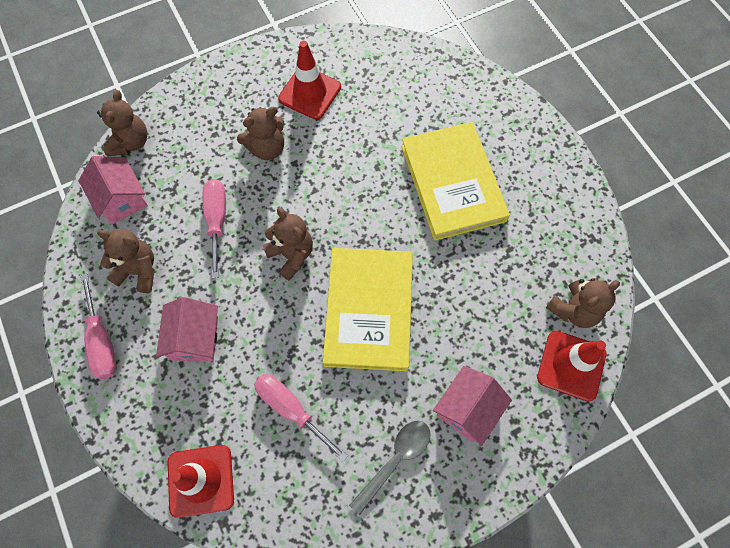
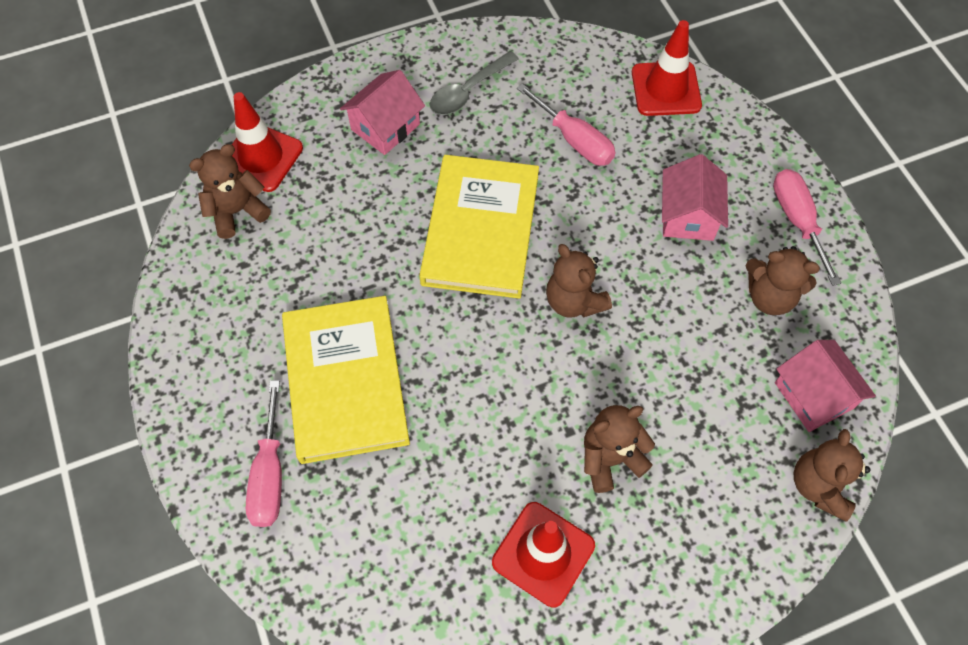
camera: 175 degrees left, 5 degrees down
(217, 221) = (675, 353): pink screwdriver -> pink screwdriver (269, 474)

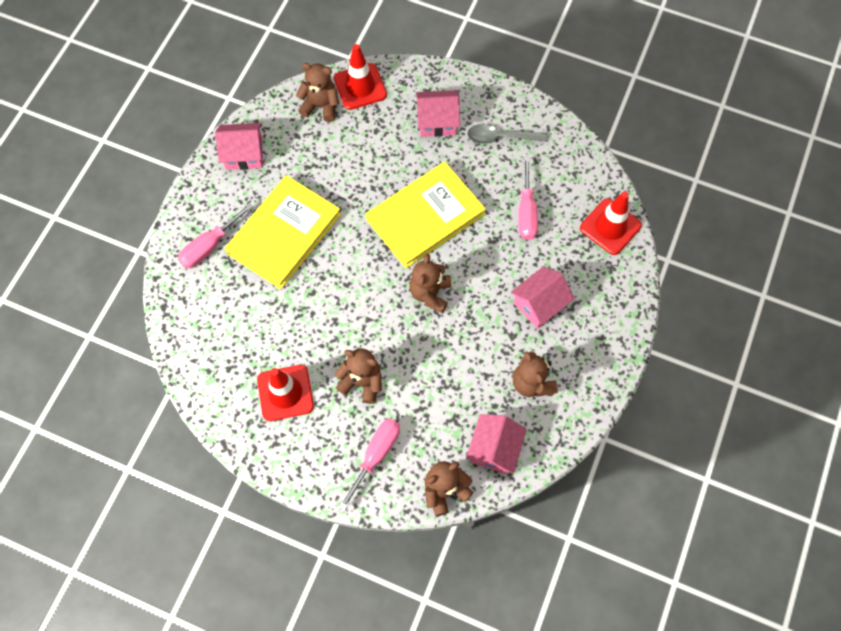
camera: 45 degrees right, 5 degrees up
(199, 336) = (244, 154): none -> pink house
(797, 221) = (595, 359): pink screwdriver -> pink screwdriver (376, 455)

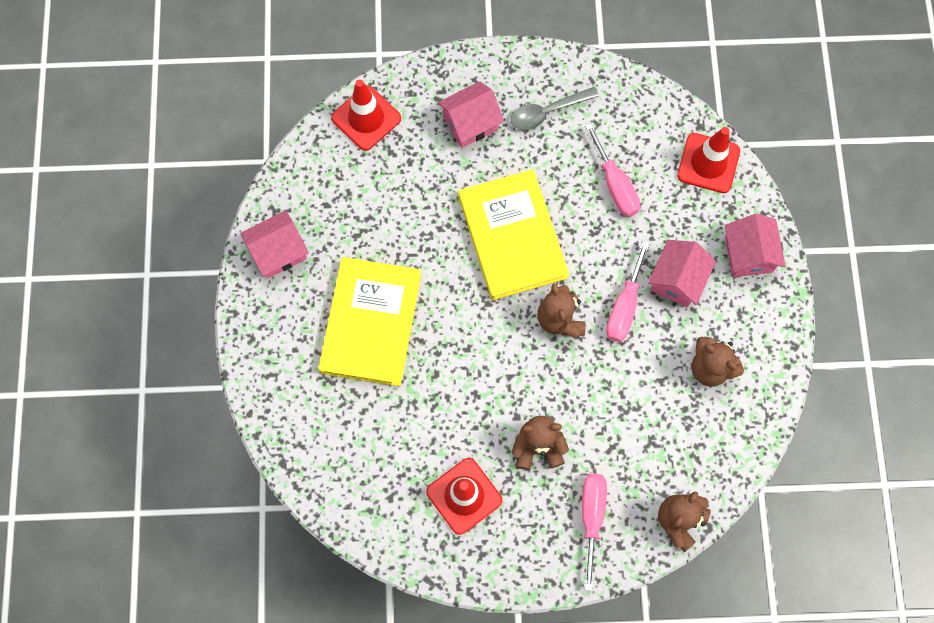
camera: 25 degrees left, 5 degrees up
(210, 246) = (297, 373): pink screwdriver -> pink screwdriver (624, 306)
(321, 106) = (334, 159): brown teddy bear -> none
(425, 217) = (512, 236): yellow book -> yellow book turned 45 degrees counterclockwise
(494, 449) = (706, 454): pink house -> pink house (748, 254)

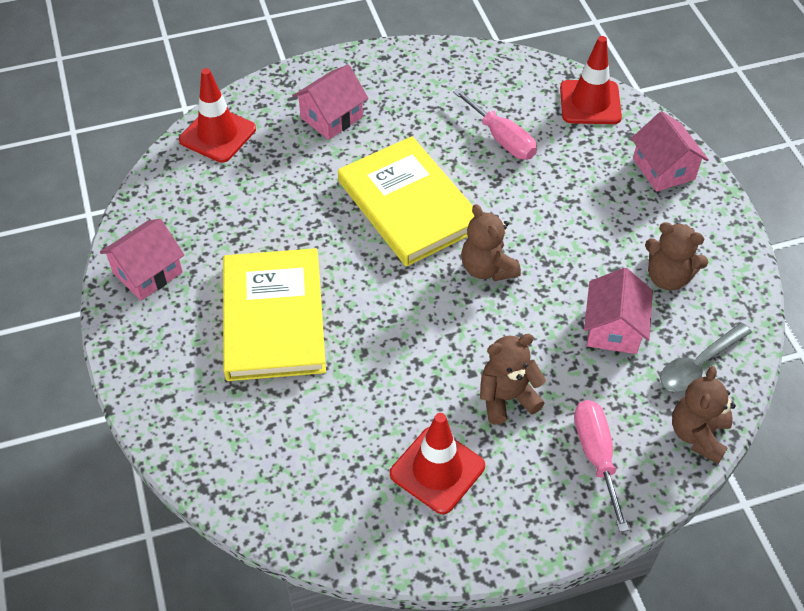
camera: 15 degrees left, 20 degrees down
(547, 112) = (410, 93): grey spoon -> grey spoon (699, 365)
(624, 306) = (553, 241): pink screwdriver -> none
(677, 280) = (599, 206): pink house -> pink house (613, 328)

